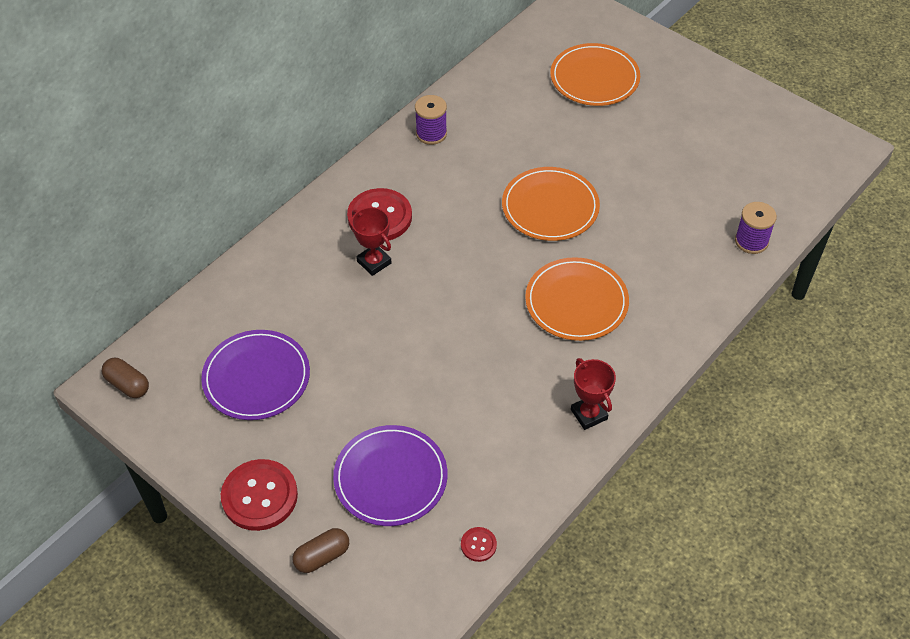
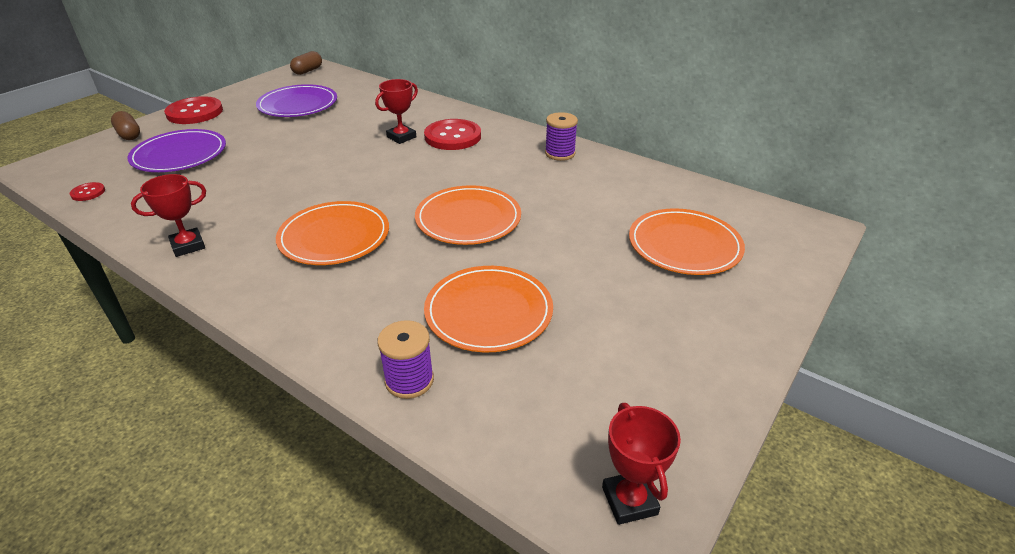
camera: 85 degrees right, 15 degrees down
(678, 198) = (488, 311): none -> orange plate
(830, 147) = (629, 501): none -> red trophy

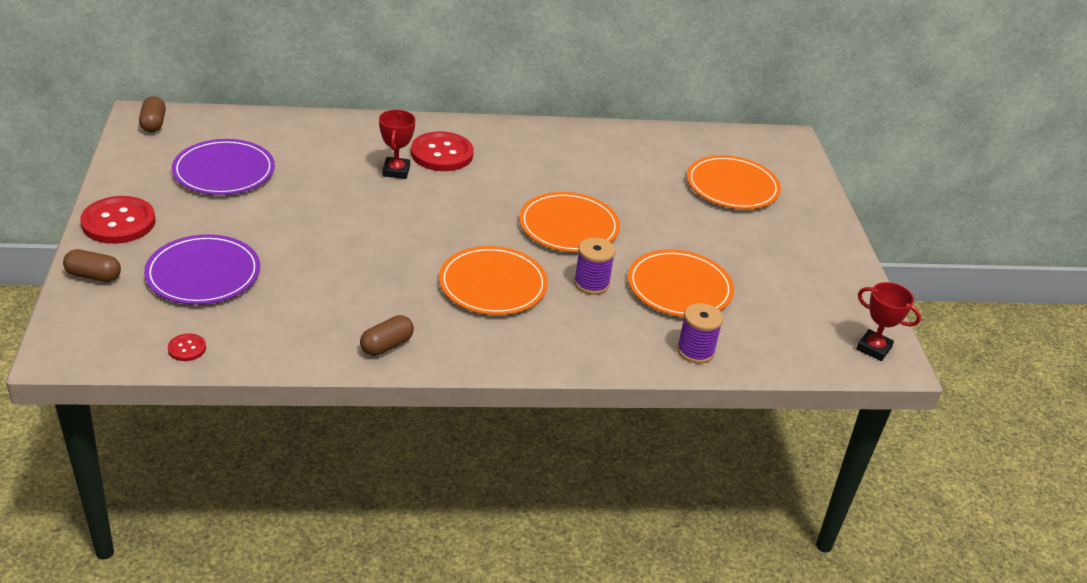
camera: 45 degrees left, 0 degrees up
(188, 246) = (387, 345): red trophy -> brown capsule
(560, 153) = (554, 139): purple spool -> purple spool (591, 283)

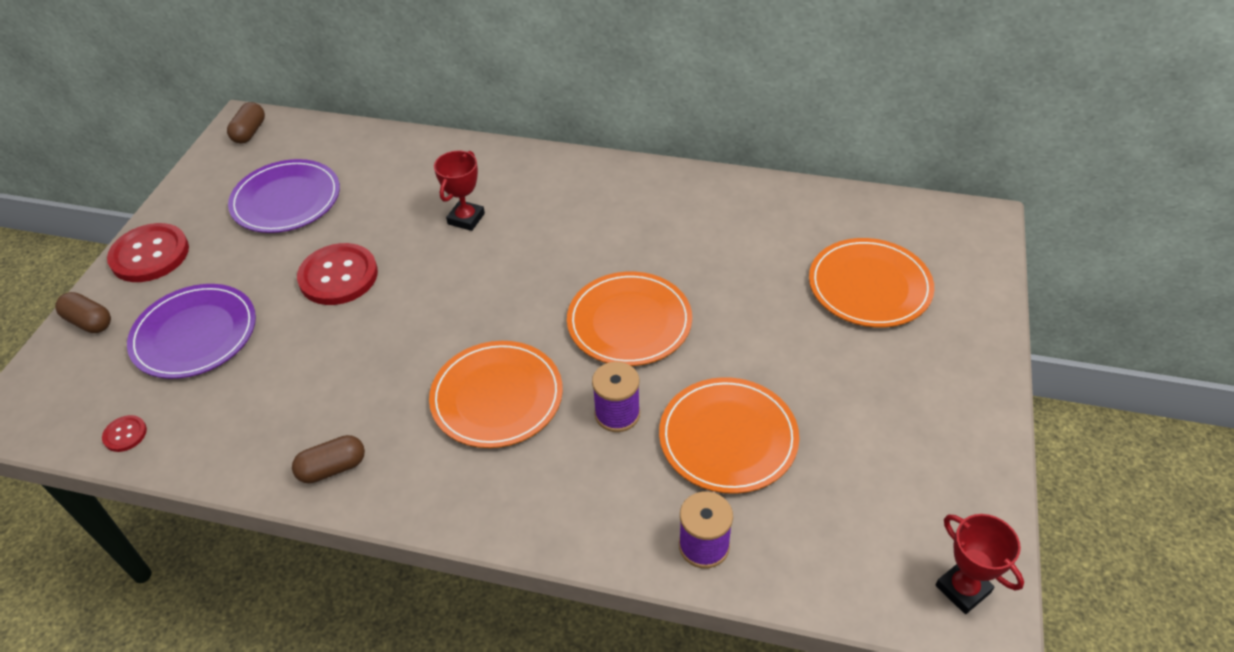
camera: 25 degrees right, 10 degrees up
(442, 154) = (529, 200): red button -> red button (338, 276)

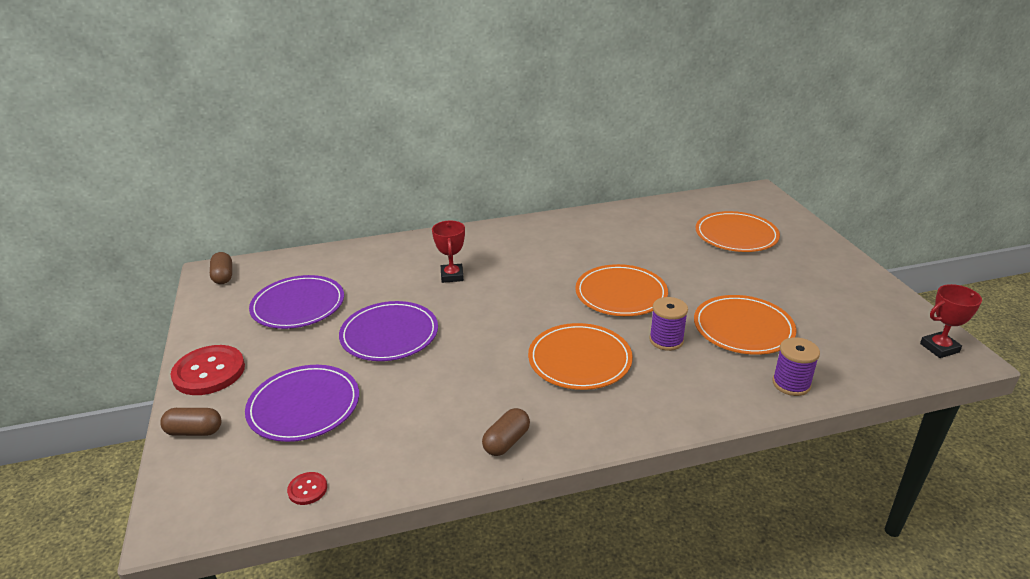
camera: 30 degrees left, 15 degrees down
(338, 276) = (389, 334): red button -> purple plate
(963, 589) = (939, 348): red trophy -> red trophy turned 45 degrees counterclockwise

